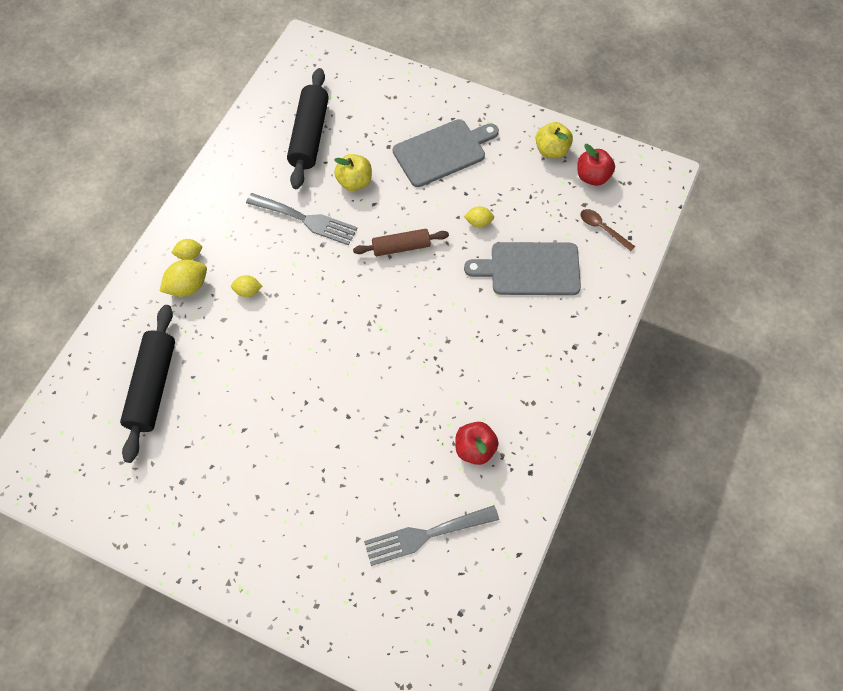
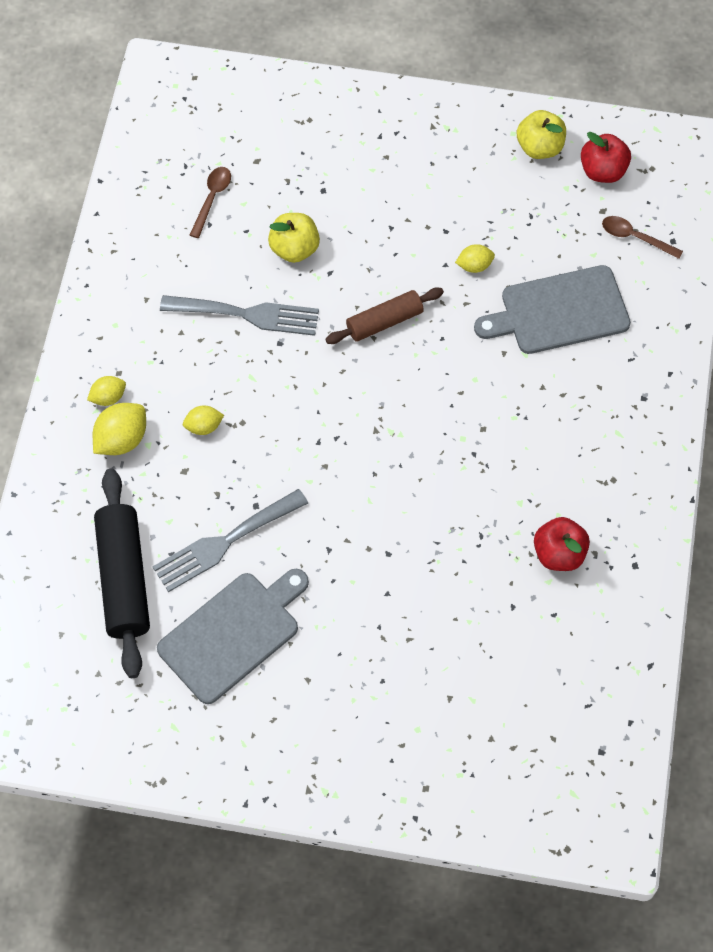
camera: 15 degrees left, 0 degrees up
(309, 135) = (212, 199): black rolling pin -> brown spoon
(425, 535) = (530, 672): grey fork -> grey fork (224, 543)
(442, 152) = (397, 181): grey cutting board -> grey cutting board (233, 634)

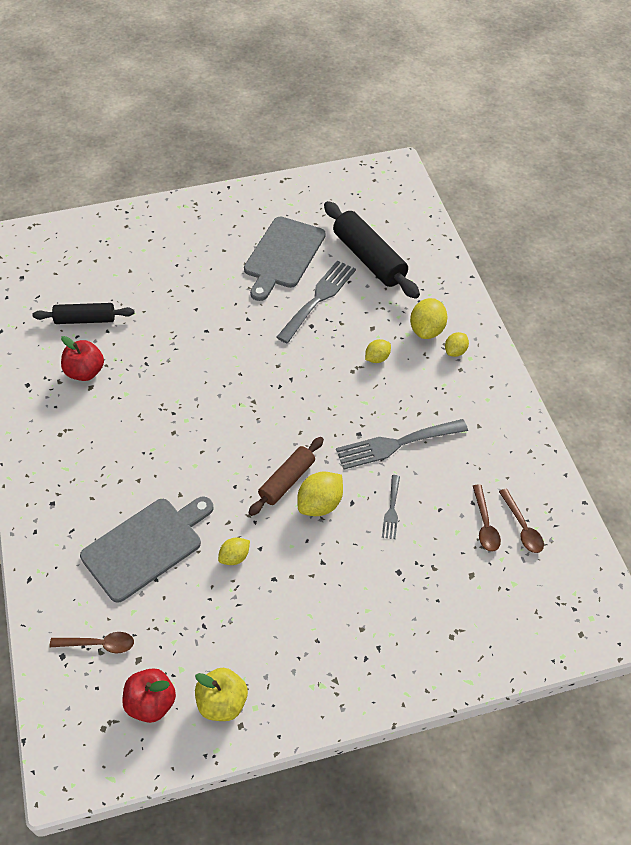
camera: 155 degrees right, 10 degrees down
(178, 182) = (522, 527): none -> brown spoon
(294, 249) = (391, 510): yellow apple -> grey fork
(363, 283) = (320, 504): none -> yellow lemon
(535, 636) = (85, 320): none -> black rolling pin

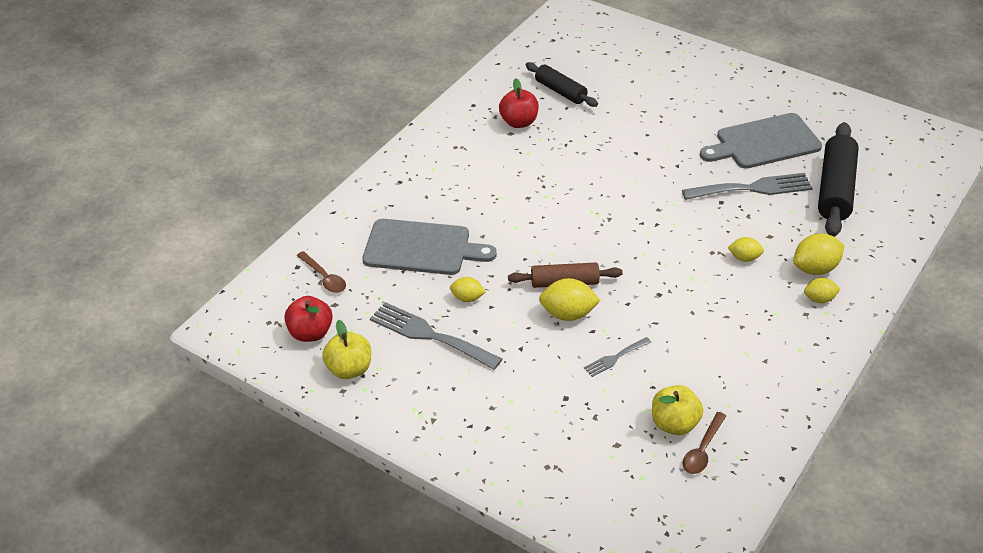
camera: 50 degrees right, 10 degrees down
(395, 444) = (678, 321): grey fork -> grey fork (429, 335)
(485, 524) = (674, 424): brown spoon -> yellow apple

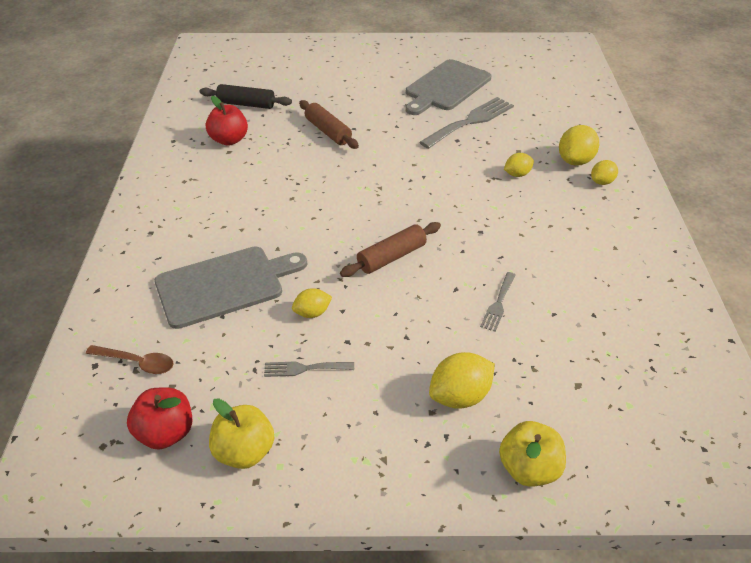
camera: 35 degrees left, 0 degrees up
(429, 335) = (304, 368): grey fork -> grey fork, size x0.52
(568, 314) = (420, 283): yellow lemon -> yellow lemon (460, 396)
(609, 147) = (328, 131): none -> brown rolling pin
(674, 424) = (604, 338): yellow apple -> yellow apple (528, 468)
(702, 450) = (649, 349): brown spoon -> none
(835, 189) = (529, 100): black rolling pin -> none

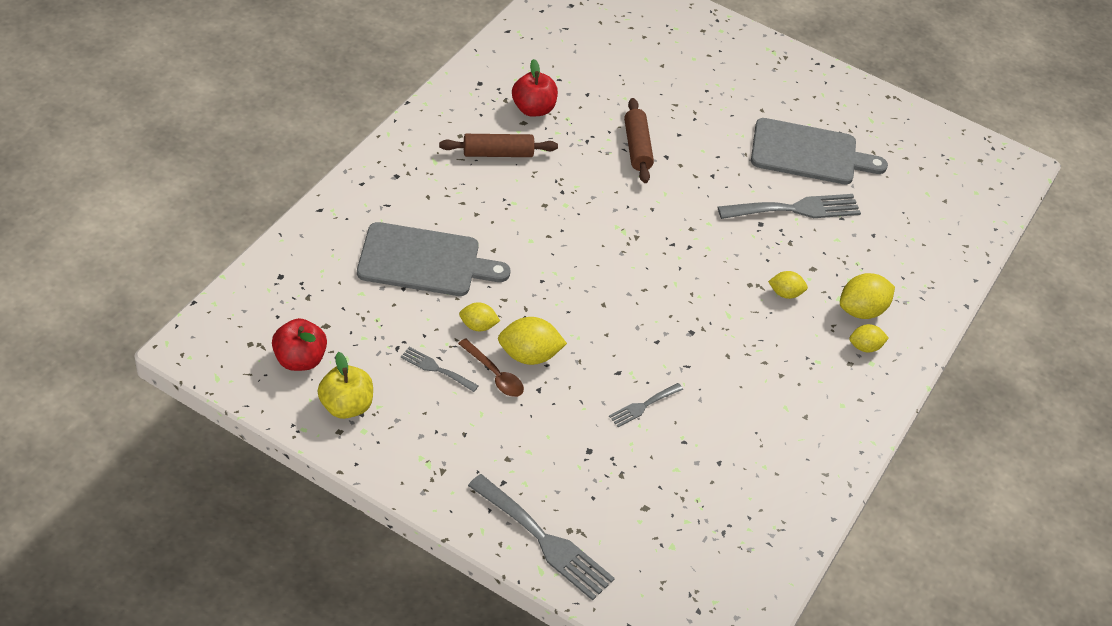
camera: 25 degrees right, 5 degrees up
(137, 362) = (312, 291): brown spoon -> brown spoon (494, 374)
(246, 104) = (580, 73): black rolling pin -> none
(391, 257) = (587, 312): brown rolling pin -> brown rolling pin (498, 153)
(446, 87) = (809, 153): grey cutting board -> grey cutting board turned 150 degrees counterclockwise
(460, 396) = (540, 460): yellow lemon -> yellow lemon (529, 355)
(528, 468) = (544, 541): yellow apple -> grey fork

